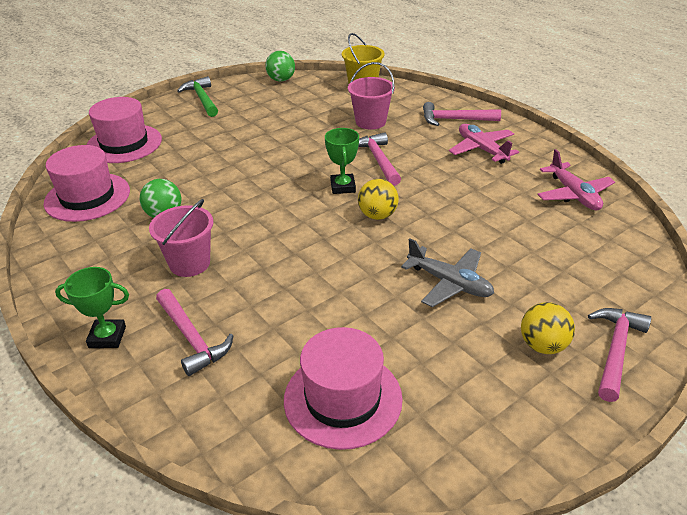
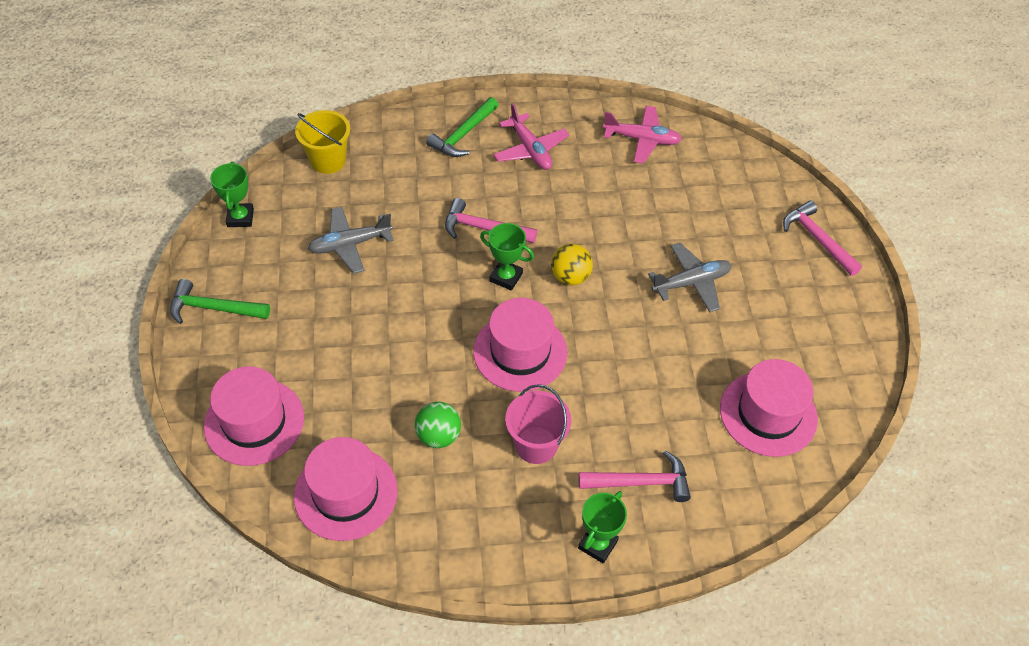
camera: 60 degrees left, 15 degrees up
(276, 220) = (520, 352): none -> pink hat
(281, 80) = (240, 218): green ball -> green trophy
(301, 119) = (350, 244): none -> grey plane
(370, 122) = (408, 195): pink bucket -> none
(455, 120) = (463, 135): pink hammer -> green hammer
(482, 149) = (530, 149): pink plane -> pink plane turned 120 degrees counterclockwise
(543, 345) = (789, 273): yellow ball -> none

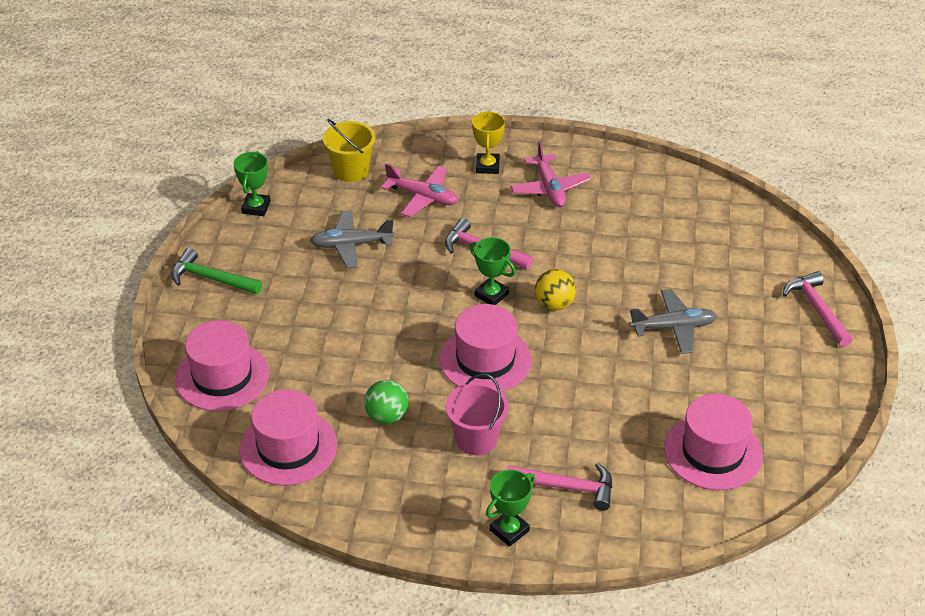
camera: 15 degrees right, 10 degrees down
(463, 135) = (487, 166): green hammer -> yellow trophy
(642, 139) = (665, 195): pink plane -> pink plane (422, 197)

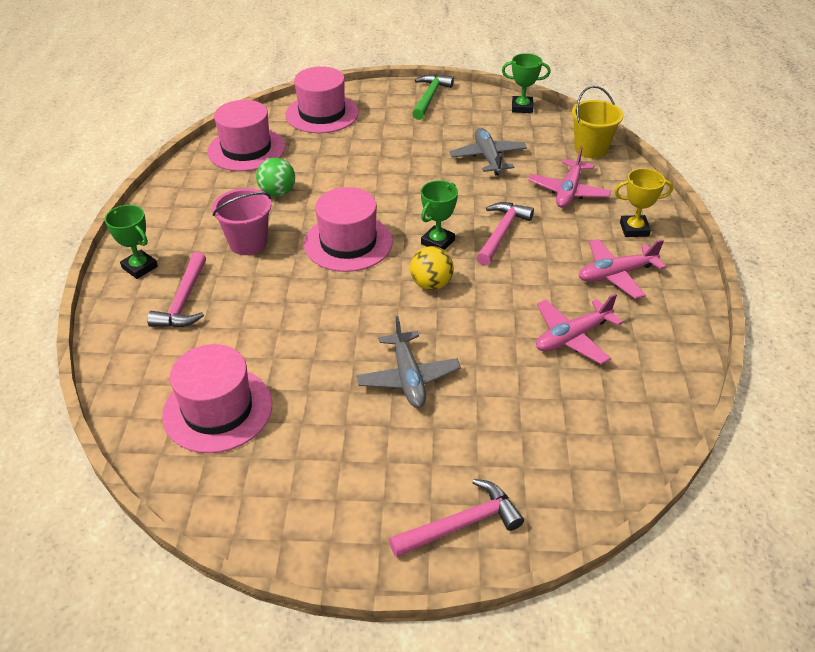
camera: 85 degrees right, 0 degrees up
(627, 226) = (572, 337): none -> pink plane

